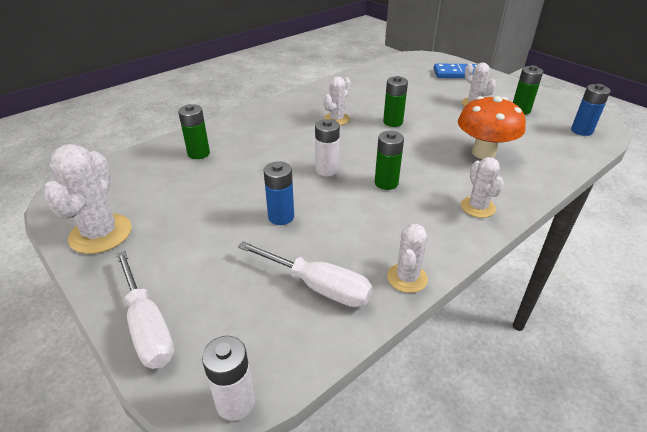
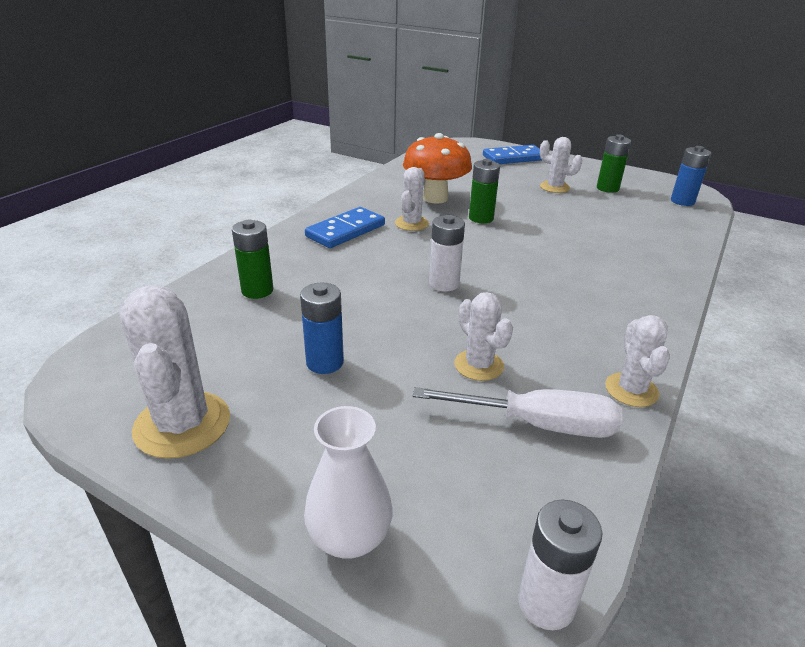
camera: 20 degrees left, 5 degrees down
(148, 327) = (349, 537): white screwdriver -> white vase
(281, 217) = (428, 350): blue battery -> blue battery (325, 362)
(285, 118) = (346, 231): none -> blue domino
(386, 183) = (525, 287): green battery -> none
(477, 207) = (644, 296): white cactus -> white cactus (479, 365)
(483, 152) = (604, 237): orange mushroom -> orange mushroom (435, 198)

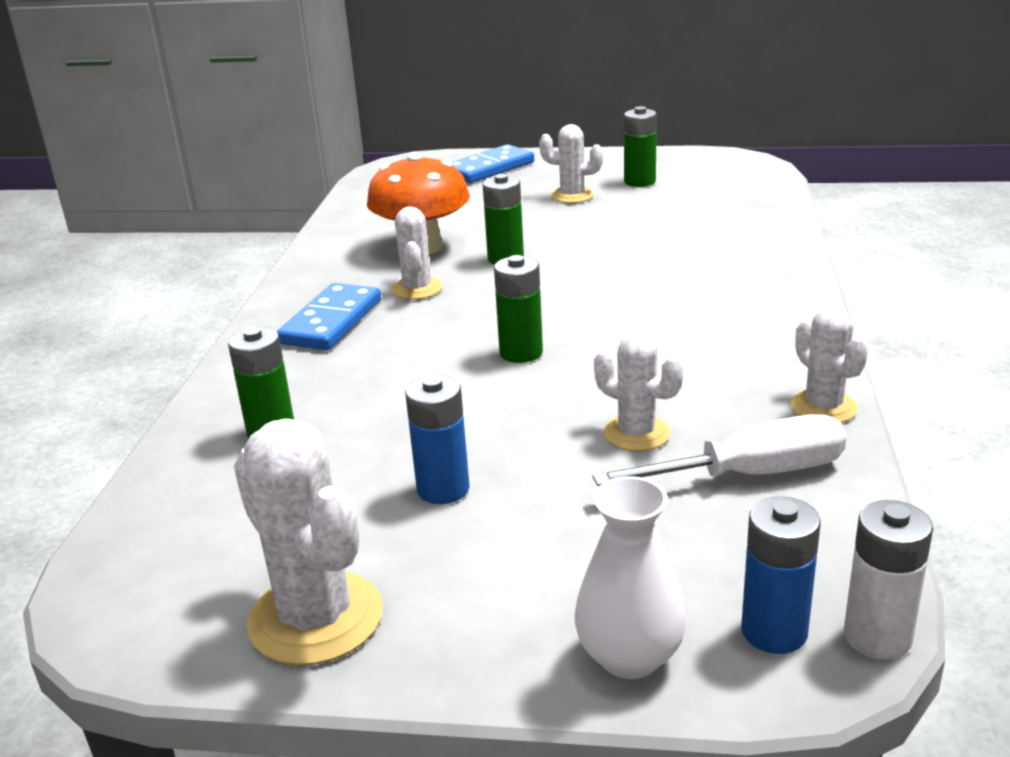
camera: 20 degrees left, 5 degrees down
(444, 284) = (521, 353): white battery -> green battery
(682, 201) = (740, 177): blue battery -> blue battery (774, 631)

